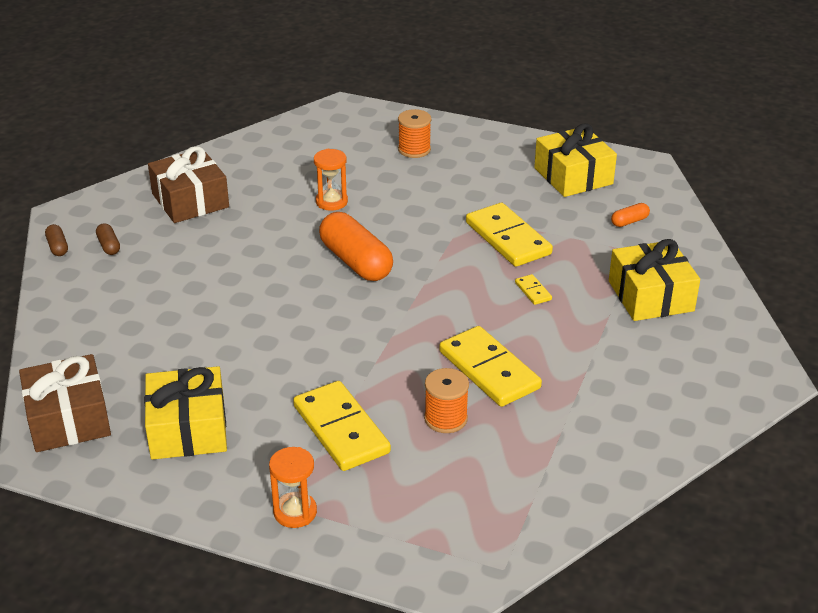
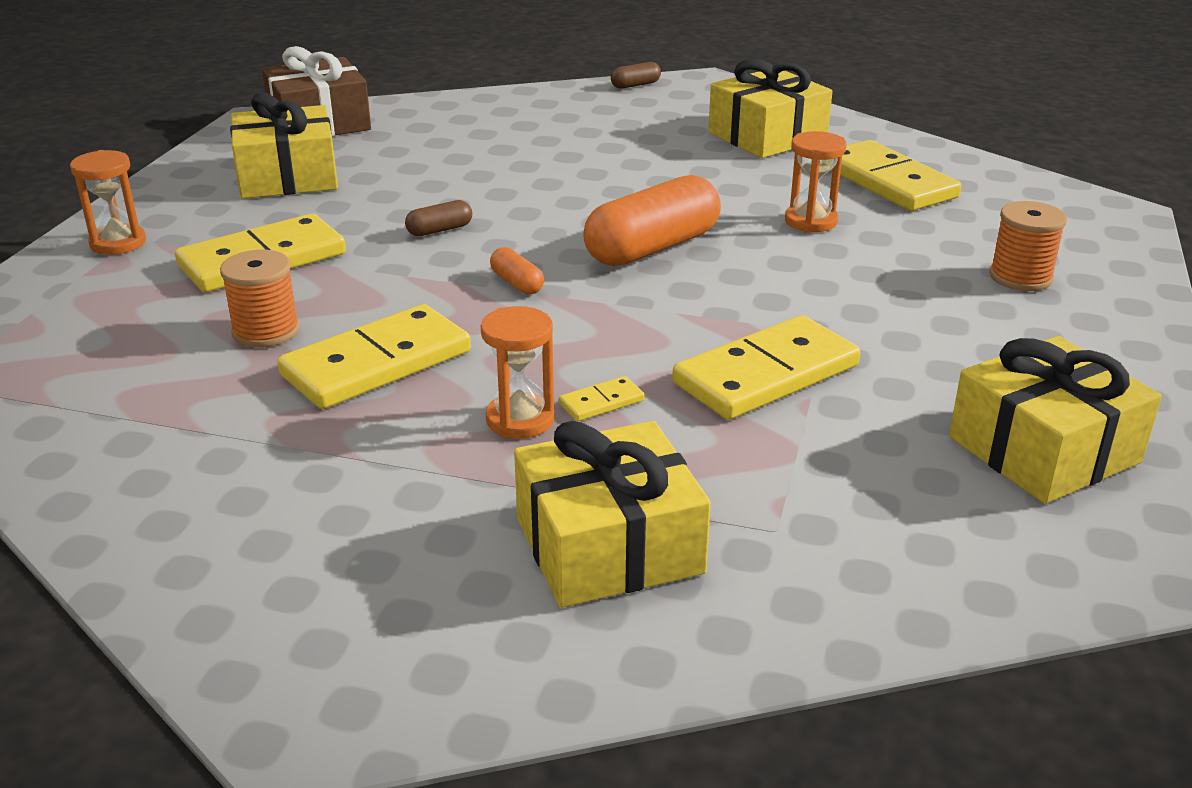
camera: 85 degrees right, 5 degrees down
(109, 246) = (645, 106): brown capsule -> brown capsule (439, 230)
(190, 200) = (767, 136): brown gift -> yellow gift
(282, 167) = (888, 182): none -> yellow domino
(549, 318) = (520, 420): none -> orange hourglass
(629, 221) = (894, 524): orange capsule -> orange capsule (517, 283)

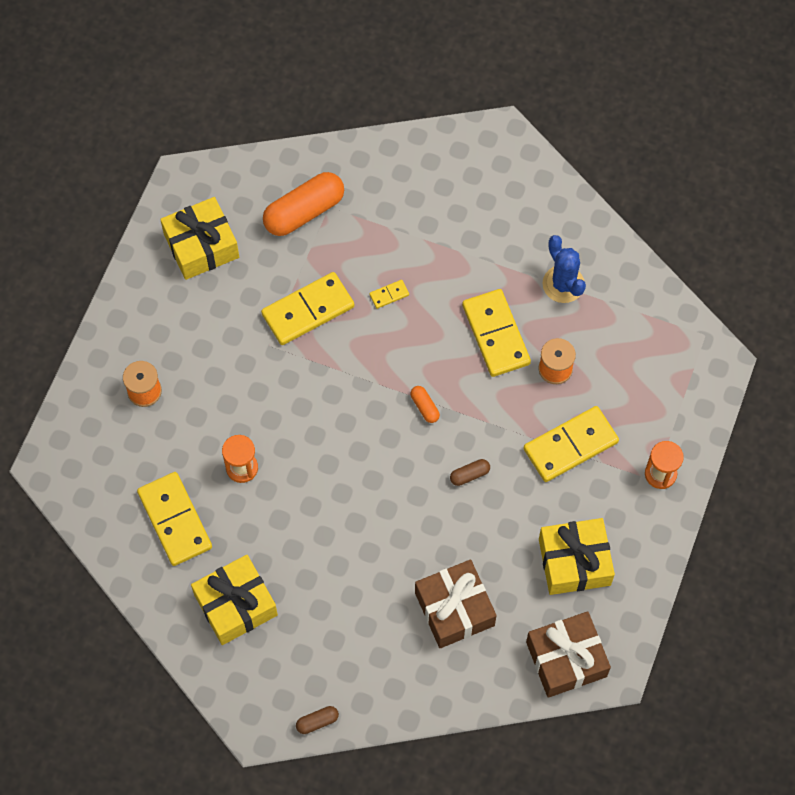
camera: 175 degrees left, 35 degrees up
(214, 435) = (563, 284): none -> blue cactus
(377, 364) = (495, 334): yellow domino -> yellow domino turned 75 degrees counterclockwise
(467, 144) = (454, 609): none -> brown gift
(520, 420) = (427, 285): orange hourglass -> none
(609, 545) = (395, 203): yellow gift -> none
(653, 248) = (343, 442): orange capsule -> orange capsule (304, 211)

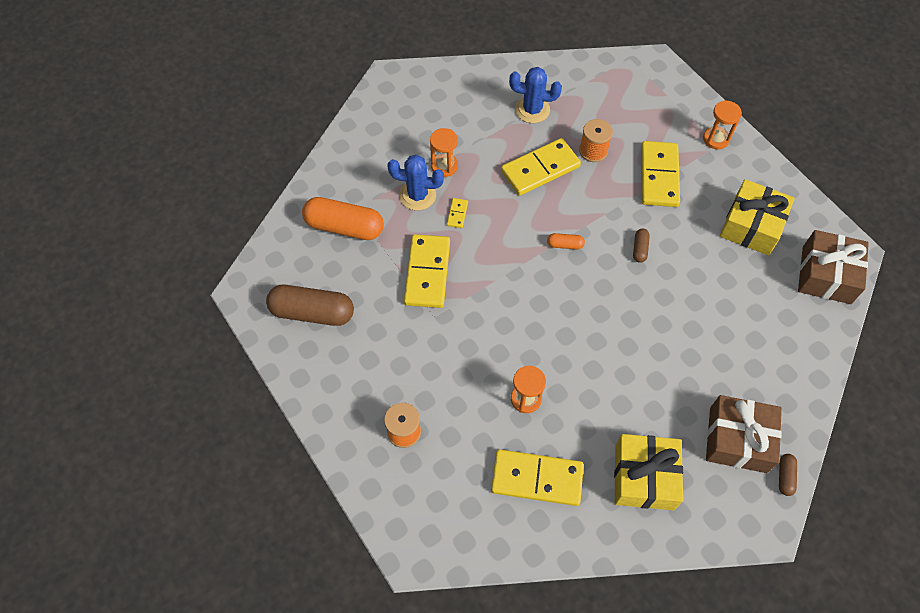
camera: 55 degrees left, 5 degrees down
(201, 246) = (312, 312): yellow gift -> brown capsule
(304, 211) = (344, 227): orange capsule -> orange capsule turned 75 degrees counterclockwise
(384, 248) = (417, 195): none -> blue cactus
(434, 249) = (444, 166): none -> orange hourglass
(454, 609) = (743, 322): brown gift -> brown gift (738, 439)
(495, 334) = (540, 169): yellow domino -> yellow domino turned 45 degrees counterclockwise

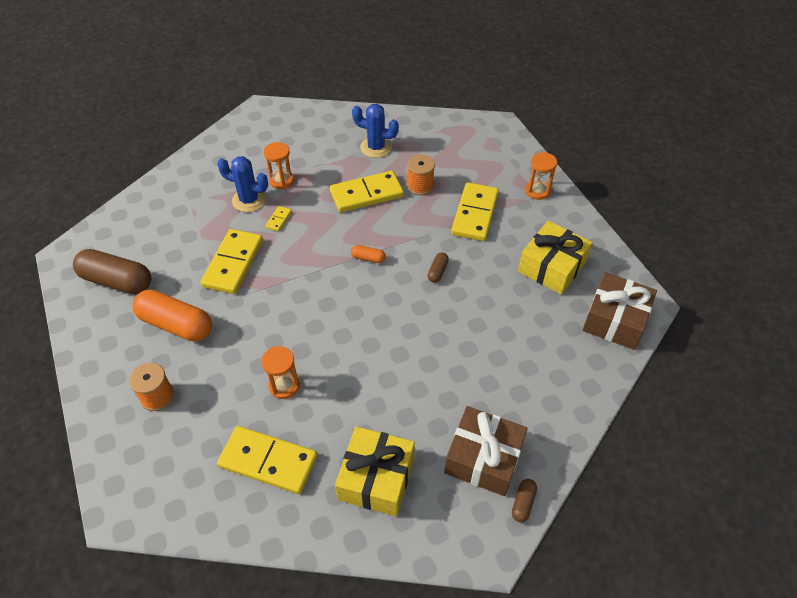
camera: 10 degrees right, 10 degrees down
(344, 227) = (174, 216): orange capsule -> orange capsule (176, 324)

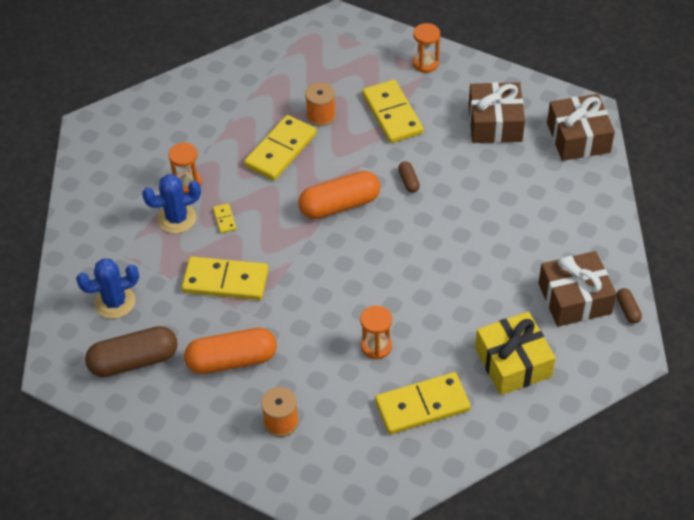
camera: 35 degrees left, 0 degrees up
(233, 263) = (225, 281): yellow domino -> yellow domino turned 60 degrees counterclockwise
(368, 258) = (339, 205): orange capsule -> orange capsule, size x2.24
(376, 147) = (244, 102): blue cactus -> blue cactus (115, 302)
(551, 267) = (495, 123): yellow gift -> brown gift

